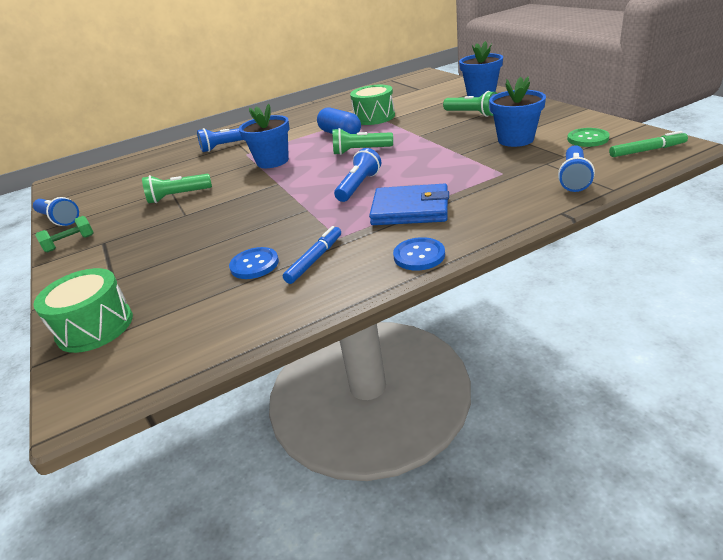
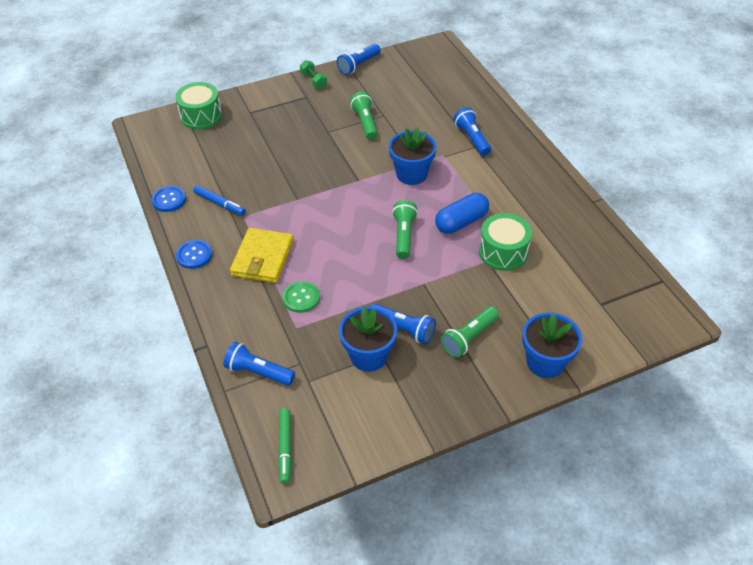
camera: 90 degrees right, 15 degrees up
(254, 264) = (230, 175): blue button -> blue button (169, 200)
(359, 186) = (323, 230): blue flashlight -> blue flashlight (403, 329)
(410, 209) = (262, 258): blue wallet -> yellow wallet
(587, 139) = (339, 413): green button -> green button (301, 298)

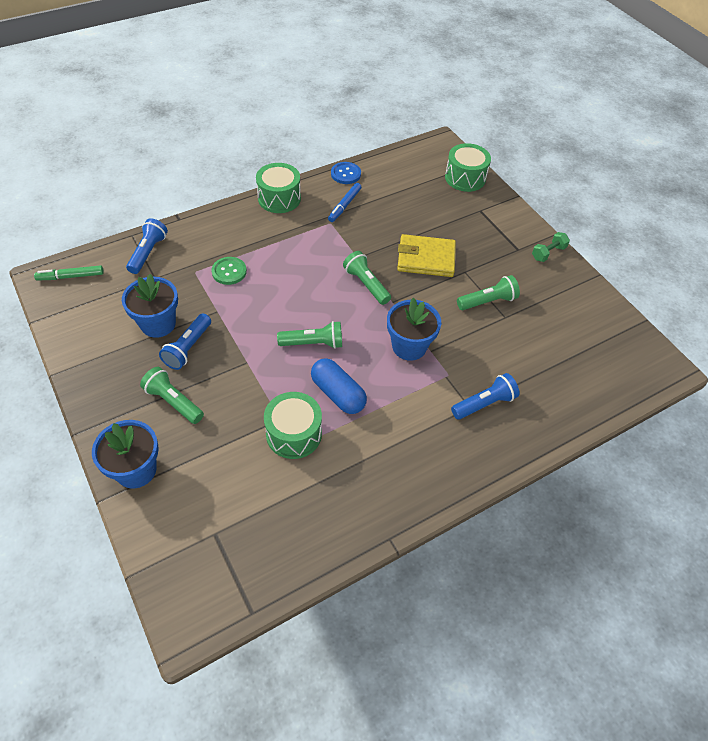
camera: 80 degrees right, 5 degrees up
(194, 255) = (279, 198): blue button -> green drum
(262, 258) = (277, 241): yellow wallet -> yellow wallet (426, 258)
(334, 195) = (366, 284): none -> green flashlight
(358, 65) = (591, 289): blue flashlight -> none

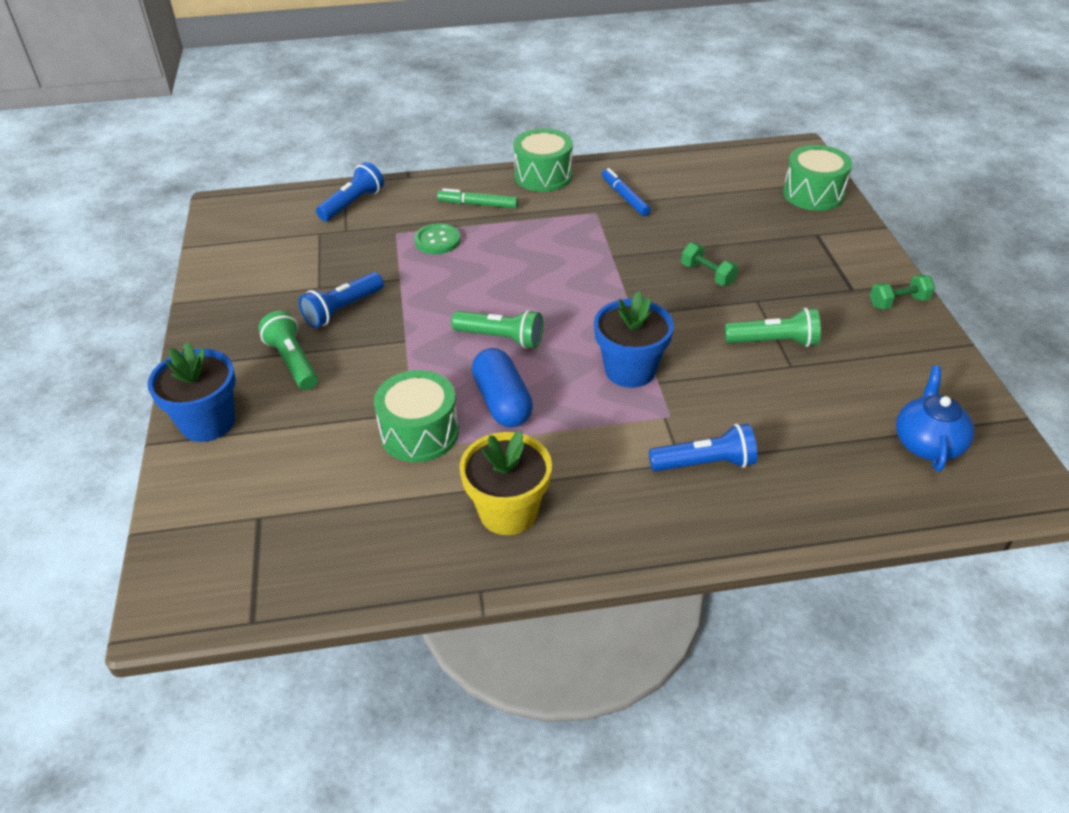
camera: 25 degrees right, 10 degrees down
(70, 276) = (252, 211): green marker -> green marker (478, 204)
(158, 324) = (322, 277): blue flower pot -> none
(344, 205) = (625, 197): blue marker -> blue marker turned 105 degrees clockwise
(345, 174) = (645, 164): blue button -> none
(366, 284) = (607, 288): green flashlight -> none
(380, 476) = (508, 512): none -> yellow flower pot
(426, 258) = (707, 275): yellow wallet -> green dumbbell
(602, 352) = (927, 443): none -> blue teapot

